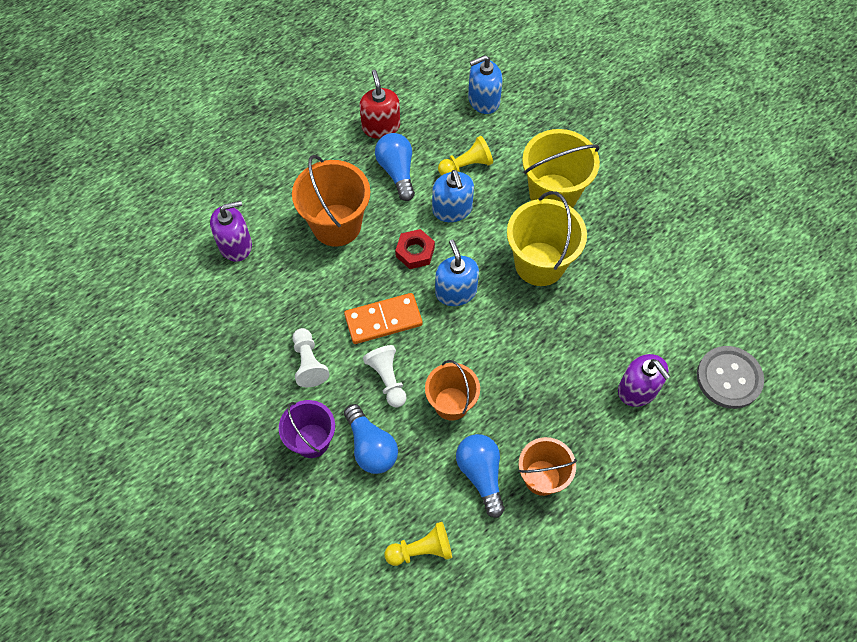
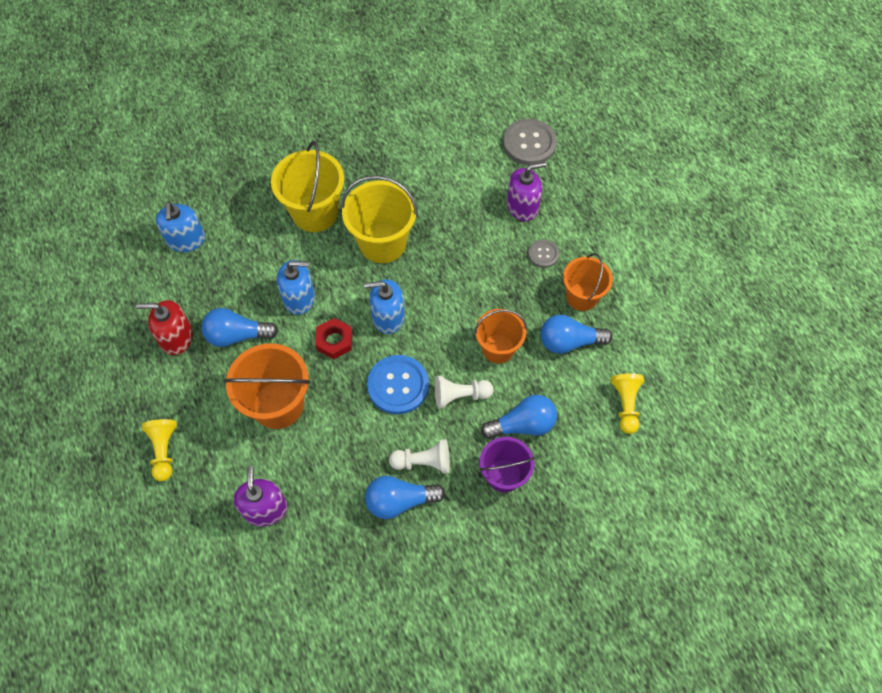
camera: 75 degrees left, 0 degrees up
(265, 352) = (400, 501): none -> blue light bulb
(383, 320) = (398, 385): orange domino -> blue button
(466, 165) = (255, 274): yellow pawn -> yellow pawn (164, 451)
(583, 425) = (543, 254): none -> grey button

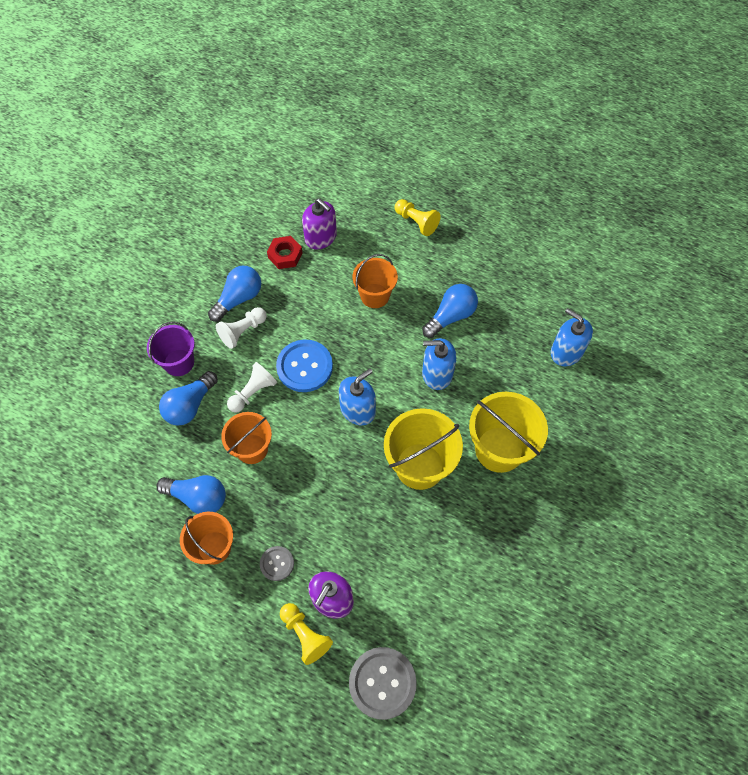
camera: 140 degrees right, 0 degrees up
(176, 337) = (489, 285): red soap dispenser -> none
(278, 405) = (375, 296): orange bucket -> orange bucket, size x0.66
(299, 298) = (437, 373): blue soap dispenser -> blue soap dispenser turned 45 degrees clockwise
(334, 341) = (379, 363): red nut -> red nut (285, 255)
(569, 342) = (198, 497): blue light bulb -> blue light bulb turned 60 degrees clockwise
(625, 405) = (118, 478): yellow pawn -> yellow pawn (305, 635)

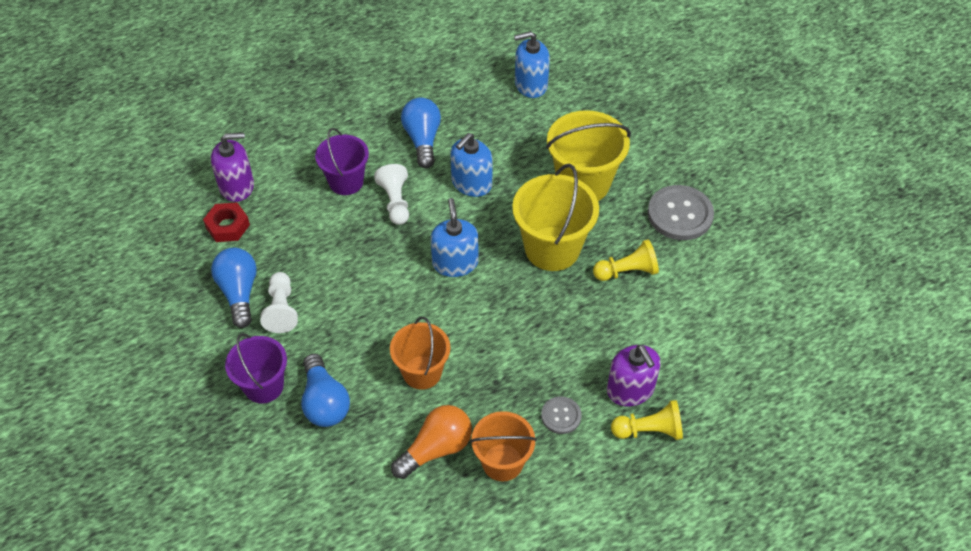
camera: 55 degrees left, 10 degrees down
(198, 497) = (436, 449): blue light bulb -> orange light bulb
(253, 392) = (360, 338): white pawn -> white pawn (395, 202)
(304, 367) = (371, 279): blue button -> none
(375, 296) = (346, 182): orange bucket -> purple bucket
(382, 683) = (736, 393): grey button -> grey button (680, 214)
(416, 222) = (297, 106): yellow pawn -> yellow pawn (627, 271)

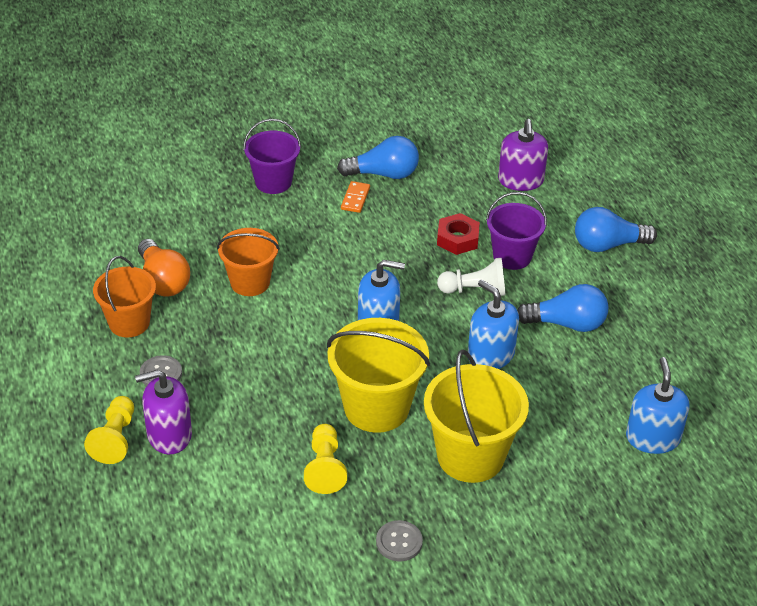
camera: 100 degrees right, 10 degrees down
(227, 226) = (468, 171): red nut -> red nut (457, 239)
(281, 309) = (355, 198): white pawn -> orange domino
(324, 402) = (242, 216): blue light bulb -> blue light bulb (608, 245)
(680, 214) = (399, 542): grey button -> grey button, size x0.54

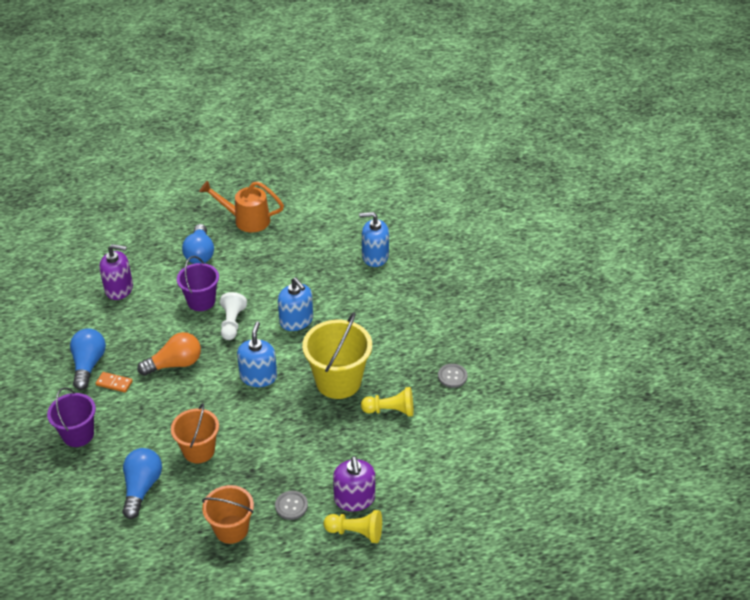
camera: 85 degrees left, 0 degrees up
(163, 281) = (185, 508): orange light bulb -> orange light bulb (175, 364)
(457, 239) = (176, 328): red nut -> none
(470, 456) = (384, 338): yellow bucket -> none
(490, 355) = (296, 321): blue soap dispenser -> blue soap dispenser turned 90 degrees counterclockwise
(566, 323) = (272, 282): blue light bulb -> blue light bulb (142, 488)
(695, 285) = (246, 220): none -> orange watering can

